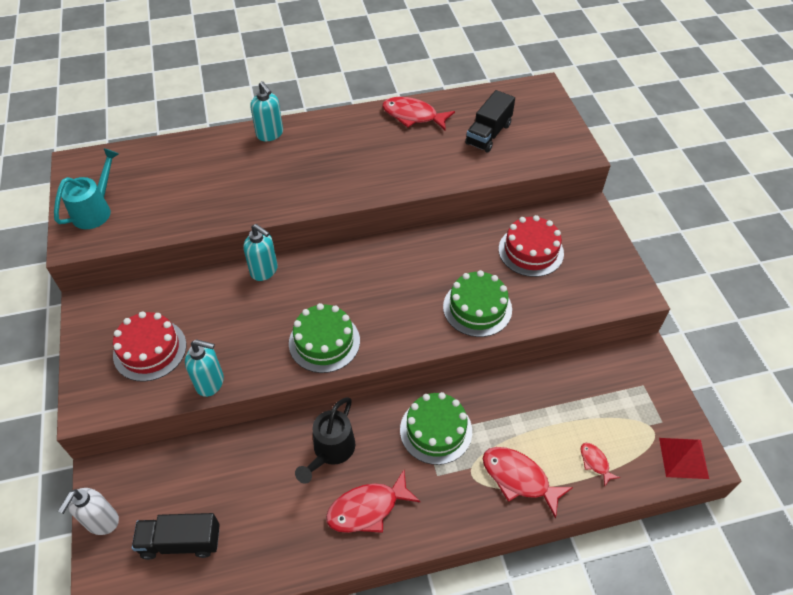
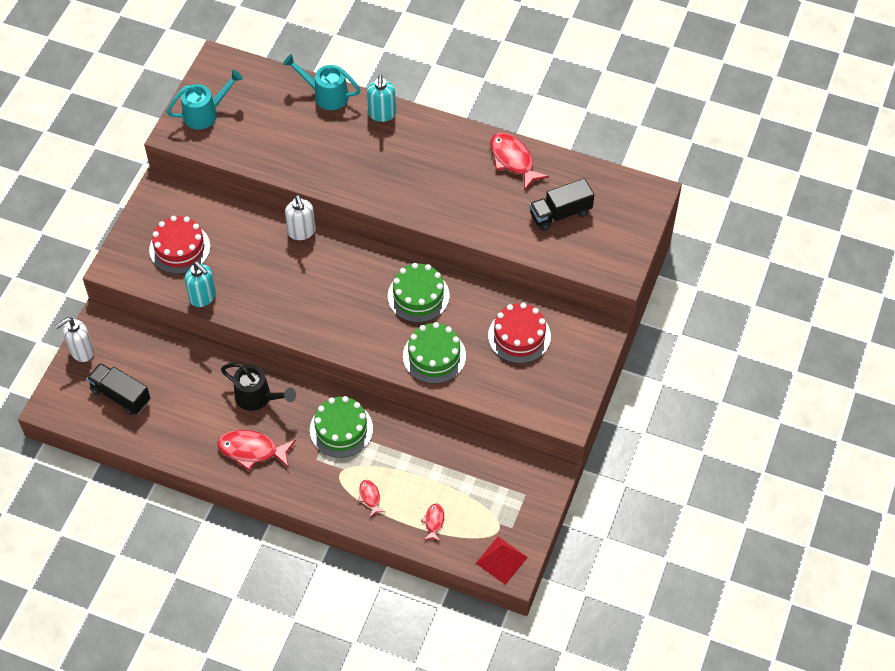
camera: 35 degrees right, 5 degrees up
(206, 143) = (326, 95): none -> turquoise watering can
(264, 271) = (301, 232): turquoise soap dispenser -> white soap dispenser
(324, 342) = (301, 314): green cake -> green cake (418, 296)
(331, 451) = (258, 397): black watering can -> black watering can turned 120 degrees counterclockwise
(519, 478) = (370, 497): red fish -> red fish, size x0.52

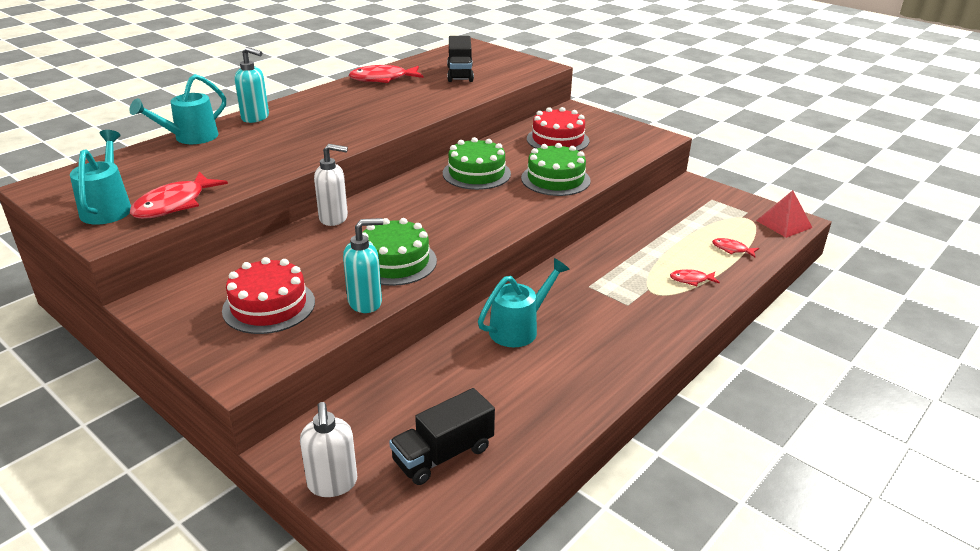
camera: 70 degrees left, 25 degrees down
(252, 450) = (596, 349): red fish -> red fish (174, 204)
(258, 397) = (519, 328): black watering can -> turquoise watering can
(341, 429) = (594, 280): green cake -> green cake (395, 262)

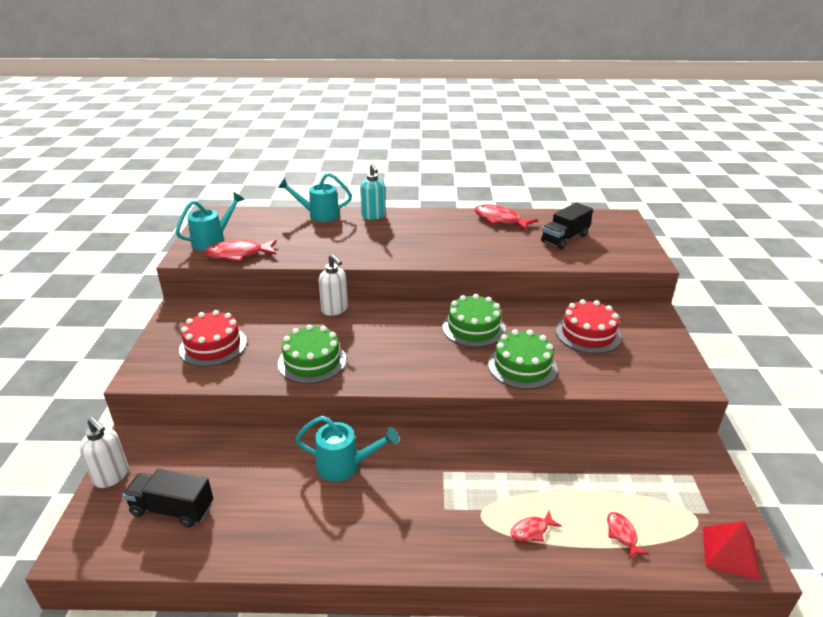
camera: 50 degrees right, 0 degrees up
(332, 484) = (112, 476): white soap dispenser -> white soap dispenser turned 90 degrees counterclockwise
(365, 302) = (252, 377): turquoise soap dispenser -> none
(691, 280) = (531, 530): red fish -> red fish turned 75 degrees counterclockwise

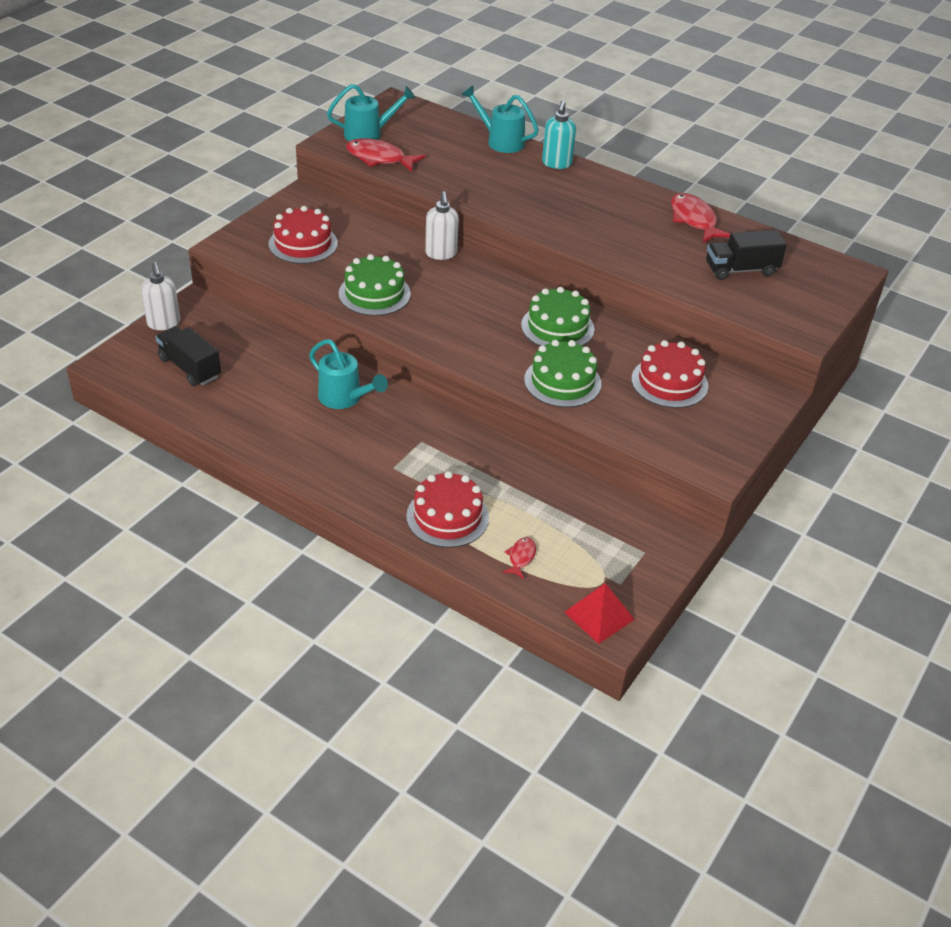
camera: 30 degrees right, 10 degrees up
(531, 530) = (447, 517): red fish -> red cake

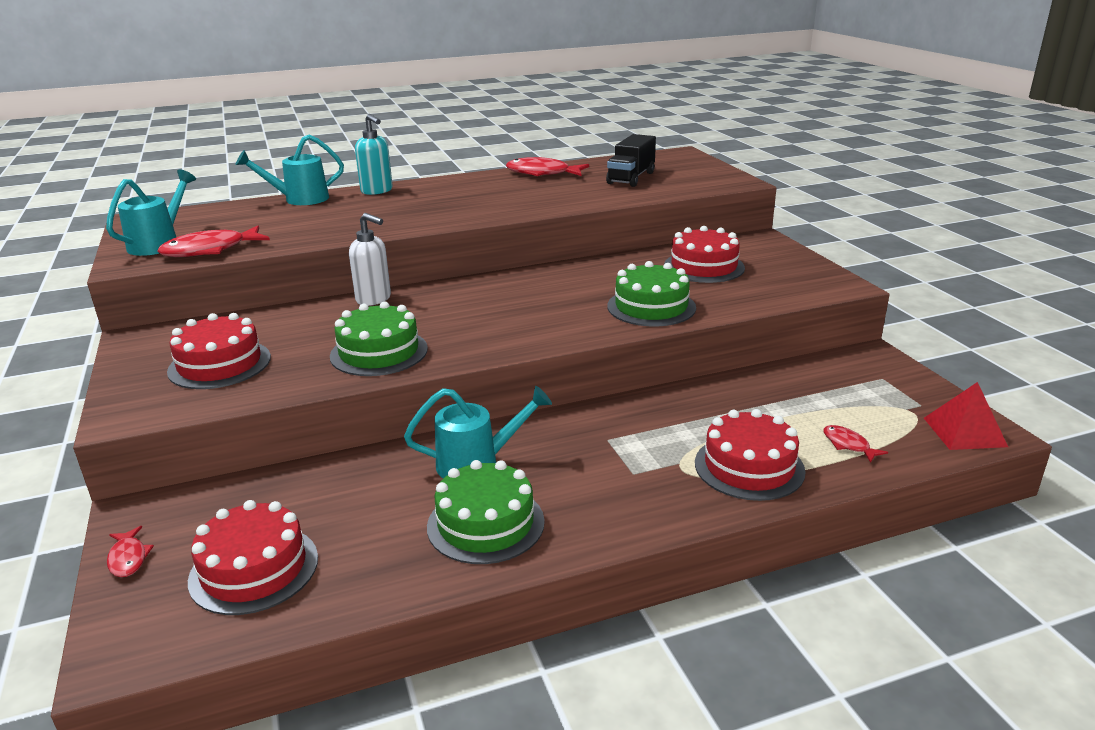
camera: 50 degrees left, 15 degrees down
(164, 323) = (128, 558): white soap dispenser -> red fish
(190, 368) = (254, 569): black truck -> red cake
(557, 327) = (568, 284): green cake -> green cake (485, 524)

